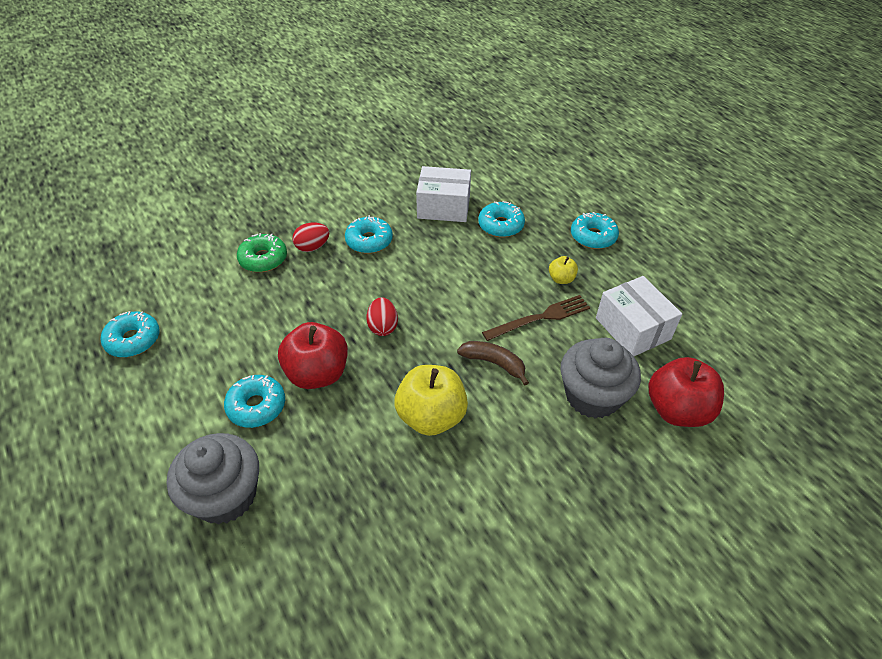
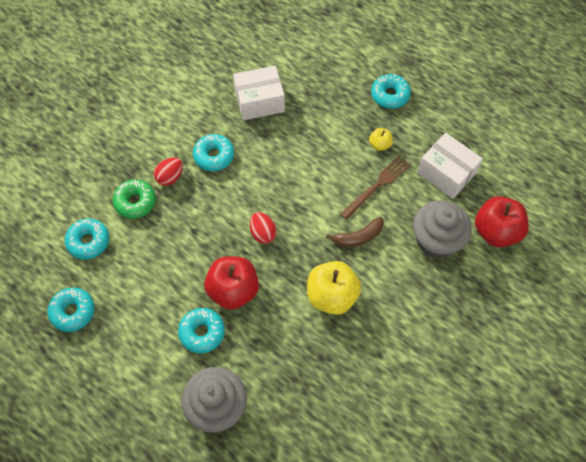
camera: 20 degrees left, 15 degrees up
(494, 363) = (358, 237): brown banana -> brown banana turned 150 degrees clockwise
(501, 225) = (314, 106): turquoise donut -> turquoise donut (88, 241)

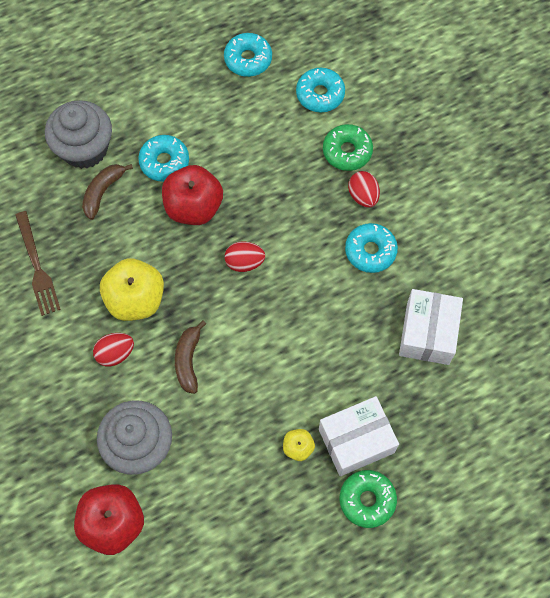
camera: 115 degrees right, 5 degrees up
(252, 368) = (103, 192): none -> brown banana
(377, 186) = (242, 414): brown fork -> brown fork (37, 266)
(381, 289) = (115, 353): none -> red egg
(390, 95) = (367, 500): turquoise donut -> green donut
(446, 173) = (219, 508): white box -> white box (356, 441)

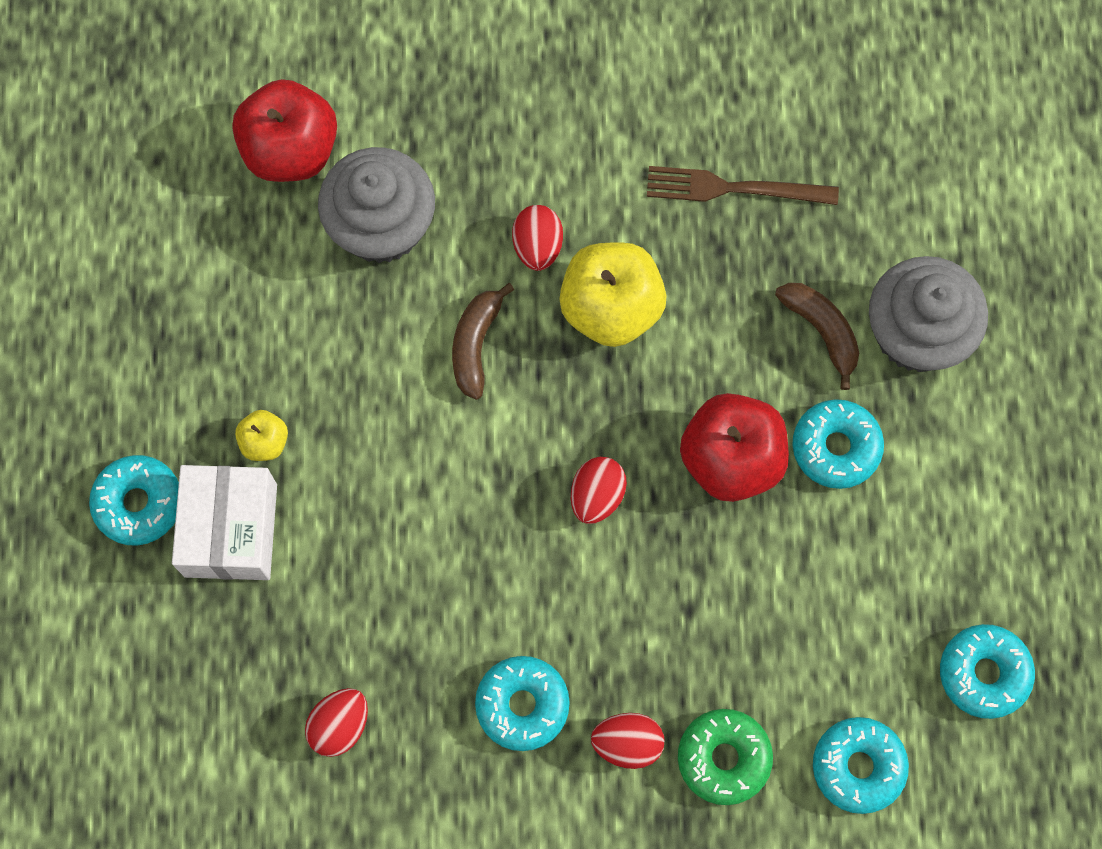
camera: 115 degrees right, 5 degrees up
(188, 360) = (476, 344): brown banana -> brown banana turned 105 degrees counterclockwise
(367, 500) = (138, 503): green donut -> turquoise donut
(428, 333) = (340, 725): white box -> red egg

